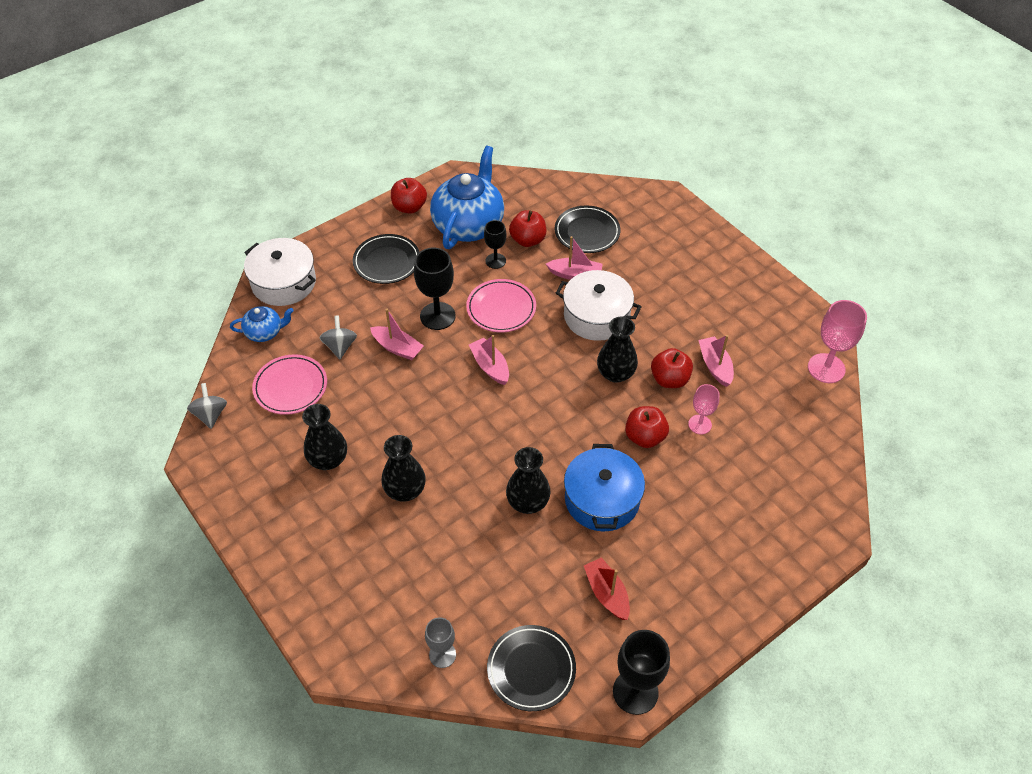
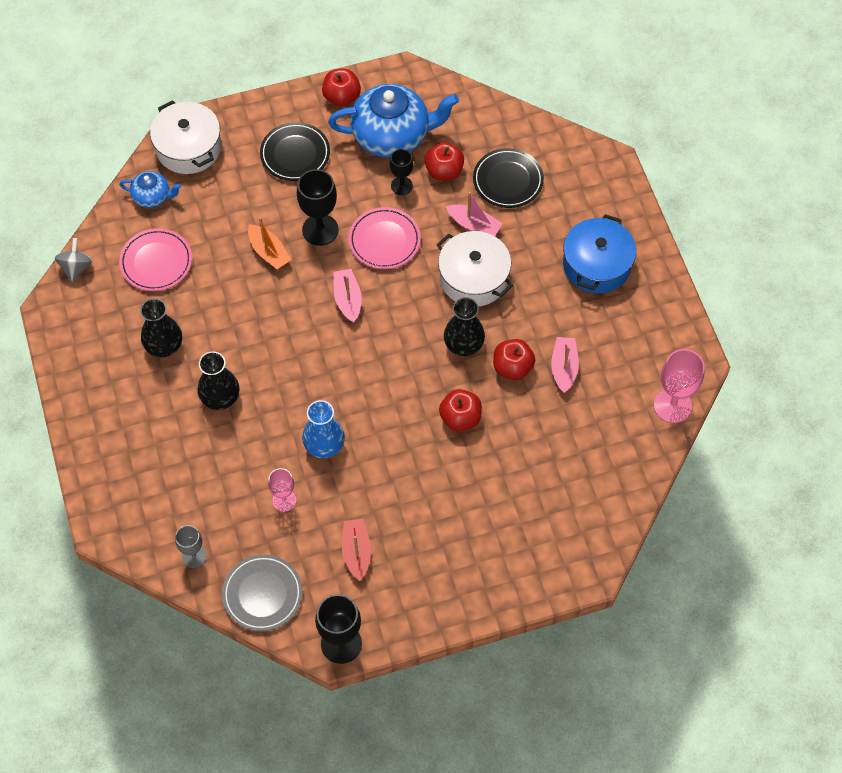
camera: 20 degrees right, 10 degrees up
(340, 346) = (216, 234): grey spinning top -> none
(397, 348) = (269, 252): pink boat -> orange boat
(469, 225) = (392, 136): blue teapot -> blue teapot turned 45 degrees clockwise
(528, 502) = (324, 445): black vase -> blue vase
(531, 669) = (262, 594): black plate -> grey plate
(602, 499) = (392, 465): blue pot -> blue pot (596, 265)
(700, 424) = (518, 422): pink goblet -> pink goblet (284, 500)

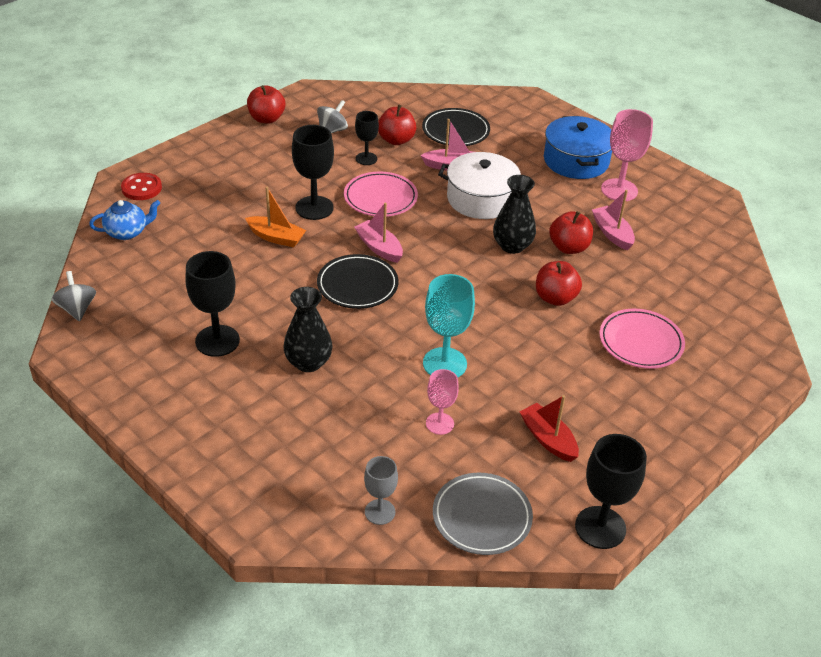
camera: 30 degrees left, 20 degrees down
(156, 262) = (164, 278): pink plate -> pink plate (640, 342)
(164, 346) = (217, 341): black vase -> black goblet
(188, 147) = (141, 188): white pot -> red button
(295, 154) = (251, 165): black plate -> black plate (357, 285)
(324, 445) = (444, 363): blue vase -> turquoise goblet
(392, 136) = (332, 130): blue teapot -> grey spinning top
(672, 405) = (723, 229): pink goblet -> pink goblet (619, 190)

